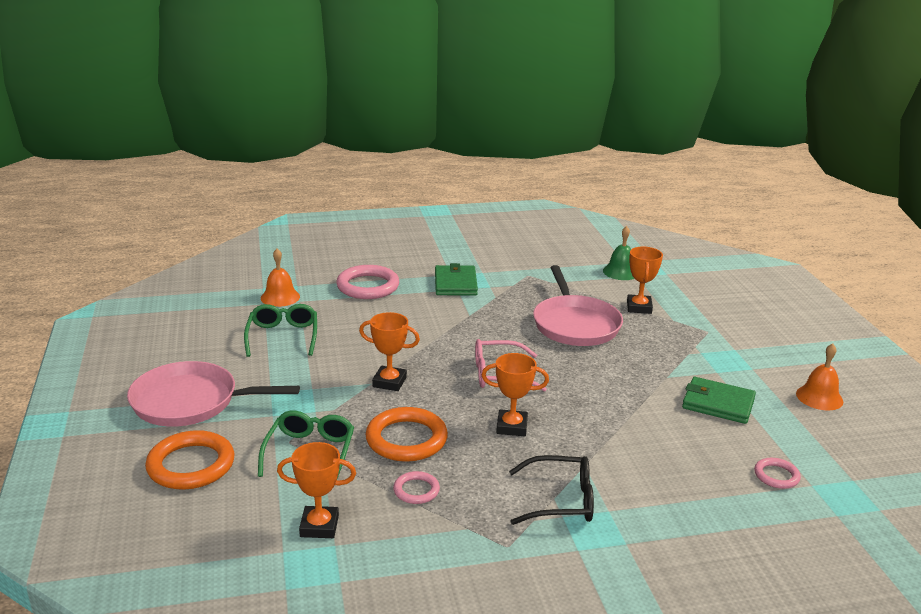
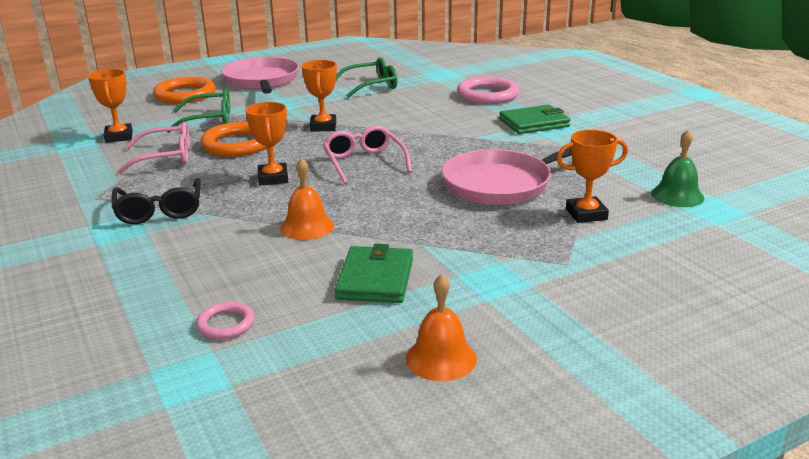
camera: 75 degrees right, 0 degrees up
(280, 297) = (435, 74): orange bell -> orange bell (307, 227)
(416, 490) = (166, 157): pink ring -> pink glasses

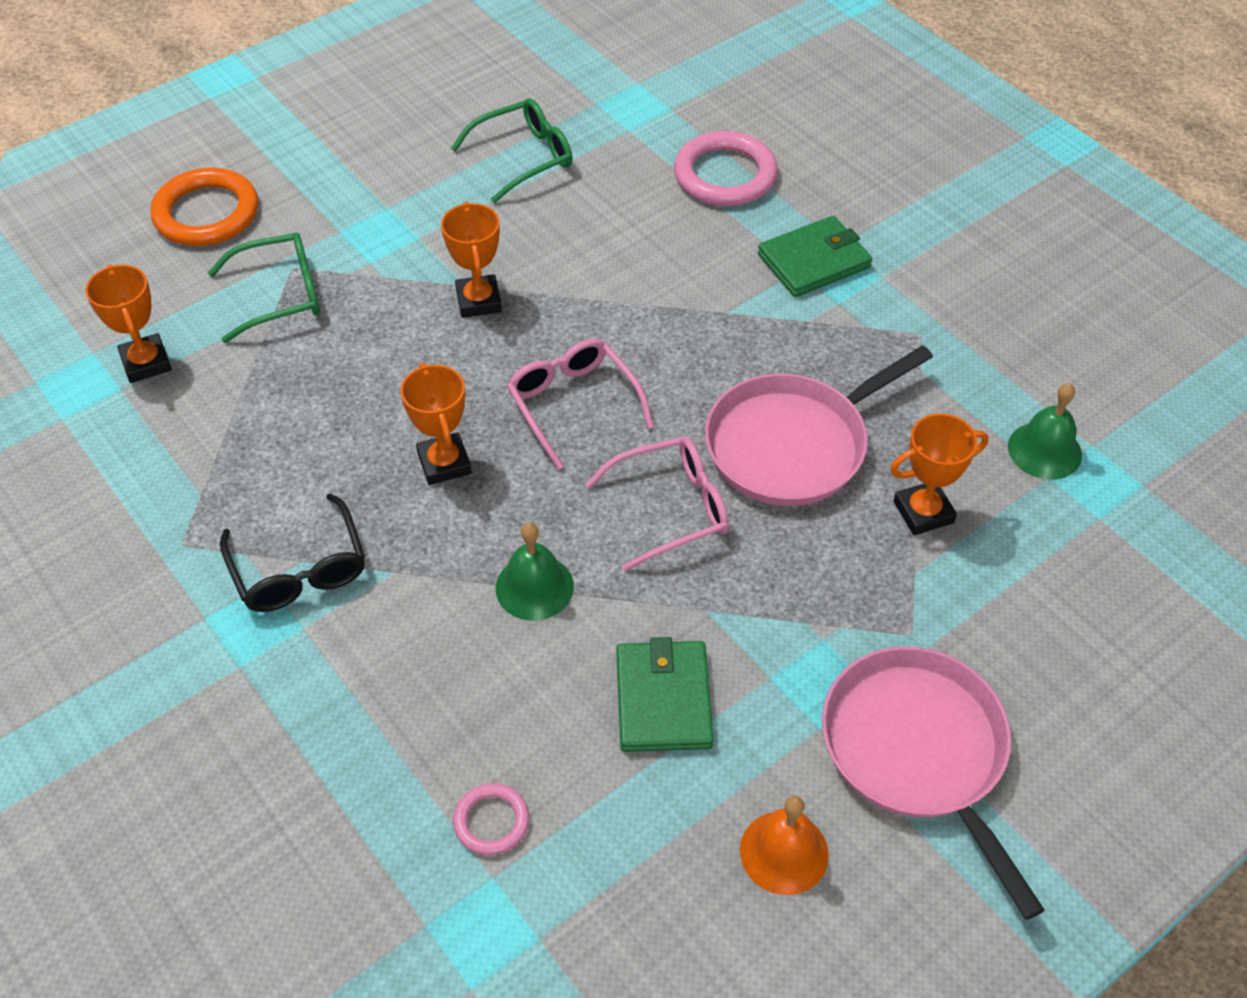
camera: 10 degrees left, 25 degrees up
(166, 157) = (252, 419): pink glasses -> pink glasses (671, 508)
(237, 144) = (355, 369): orange ring -> none
(261, 81) = (326, 153): pink pan -> pink pan (918, 751)
(307, 227) = (534, 587): orange bell -> green bell

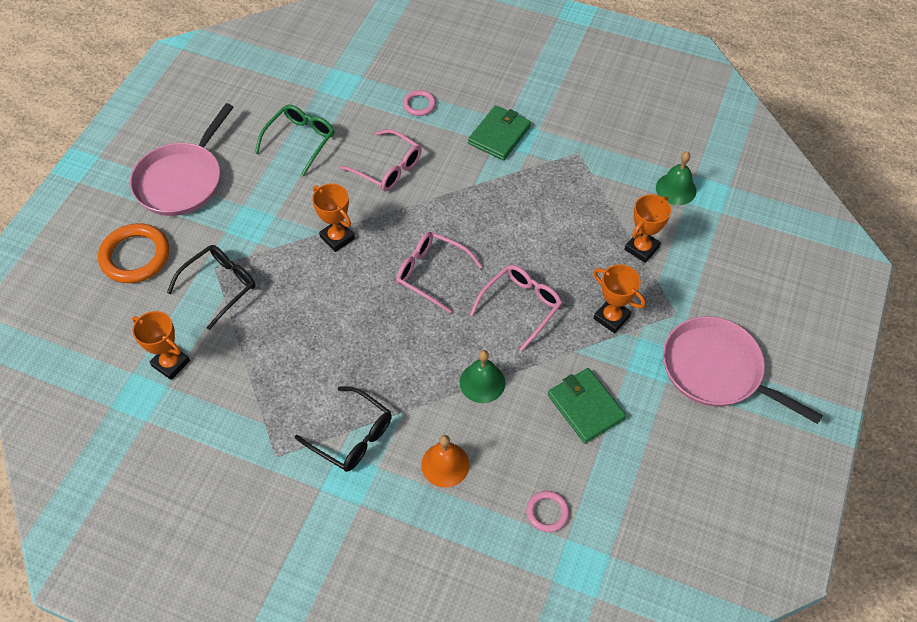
camera: 30 degrees left, 5 degrees up
(280, 295) = (220, 286): green glasses -> black glasses
(444, 463) = (386, 339): orange trophy -> orange trophy (611, 317)
(617, 240) = (388, 168): none -> pink glasses
(725, 175) = (419, 105): pink ring -> pink ring, size x0.53
(784, 852) = (690, 451): orange bell -> orange bell (445, 464)
(792, 445) = (557, 242): pink pan -> pink pan (182, 180)

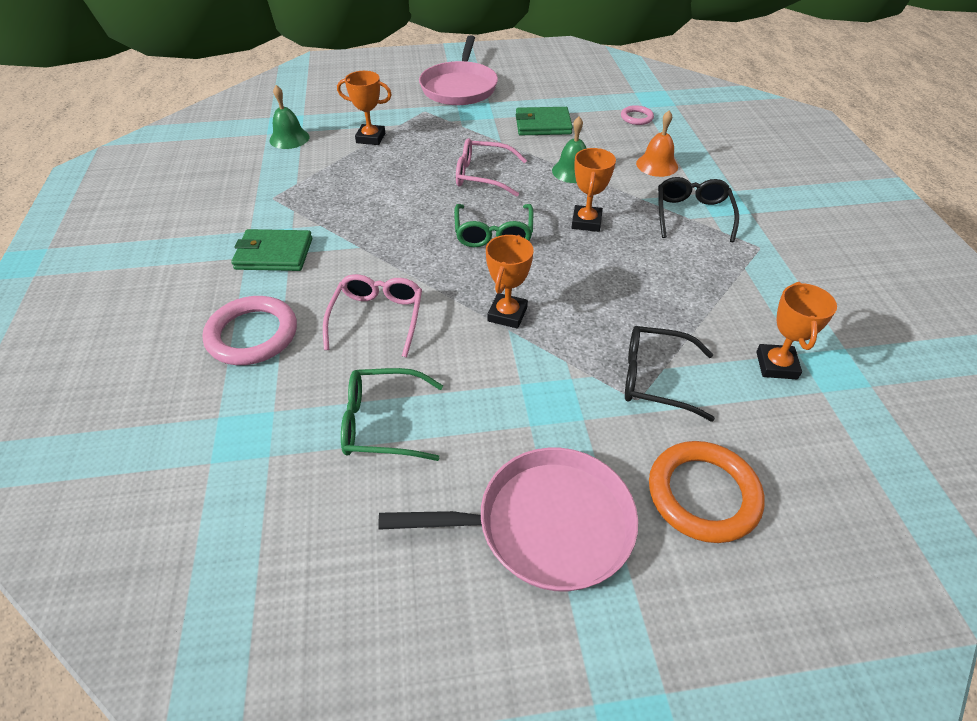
camera: 120 degrees left, 10 degrees down
(419, 105) = (252, 335): pink ring -> pink ring, size x1.90
(431, 273) = (493, 234): pink glasses -> green glasses
(585, 407) = (543, 125): green wallet -> green wallet turned 60 degrees clockwise
(611, 317) = (453, 134): orange trophy -> orange trophy (586, 222)

